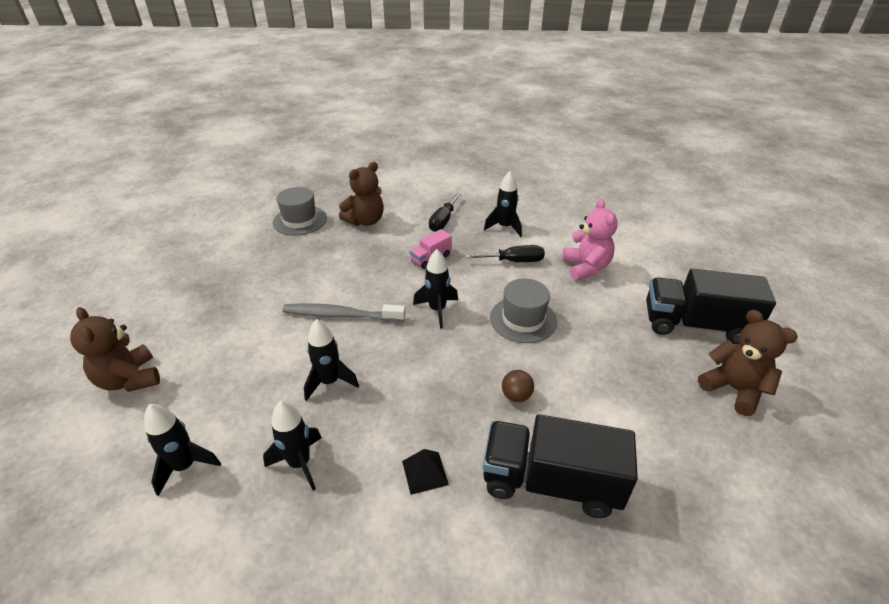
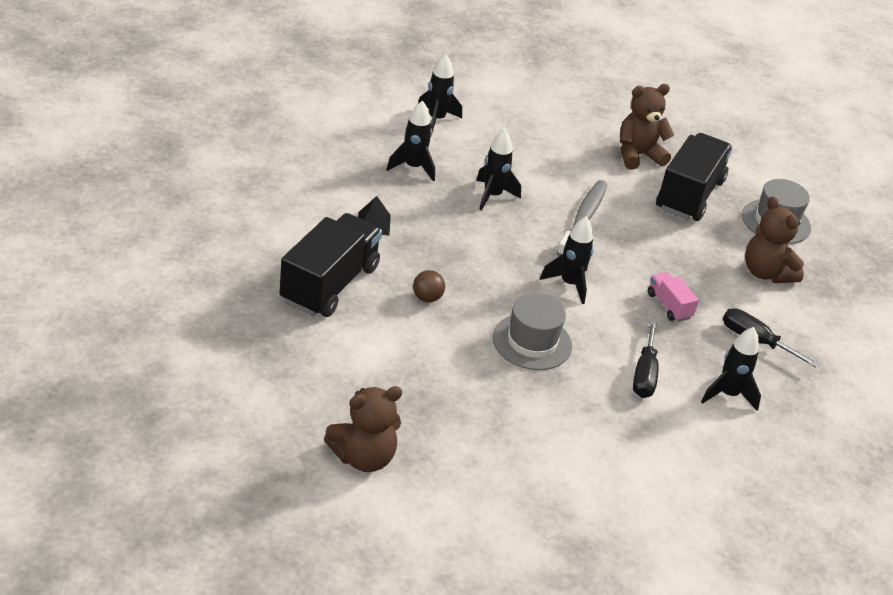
camera: 100 degrees right, 0 degrees up
(129, 379) = (538, 101): brown teddy bear -> brown teddy bear (638, 155)
(586, 267) = (613, 436): pink teddy bear -> none
(695, 325) = (469, 485): black truck -> black truck (689, 195)

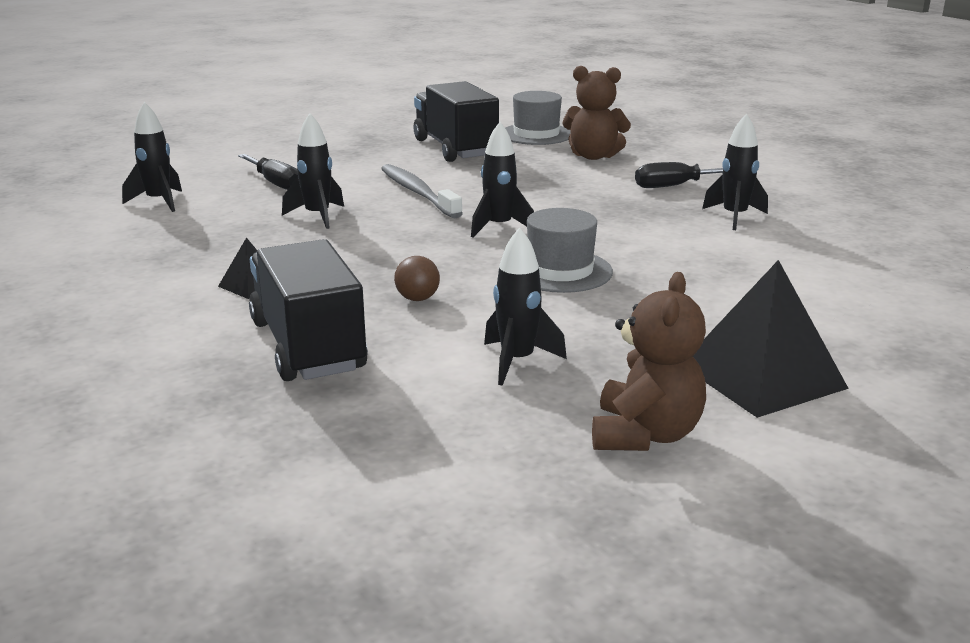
camera: 45 degrees left, 15 degrees down
(413, 167) = (205, 236): black rocket -> black rocket (517, 362)
(479, 485) = (762, 376): none -> black pyramid
(638, 155) = (372, 148): brown teddy bear -> none
(644, 374) = (669, 239): black screwdriver -> black screwdriver (275, 183)
(669, 306) = (587, 200): pink truck -> none

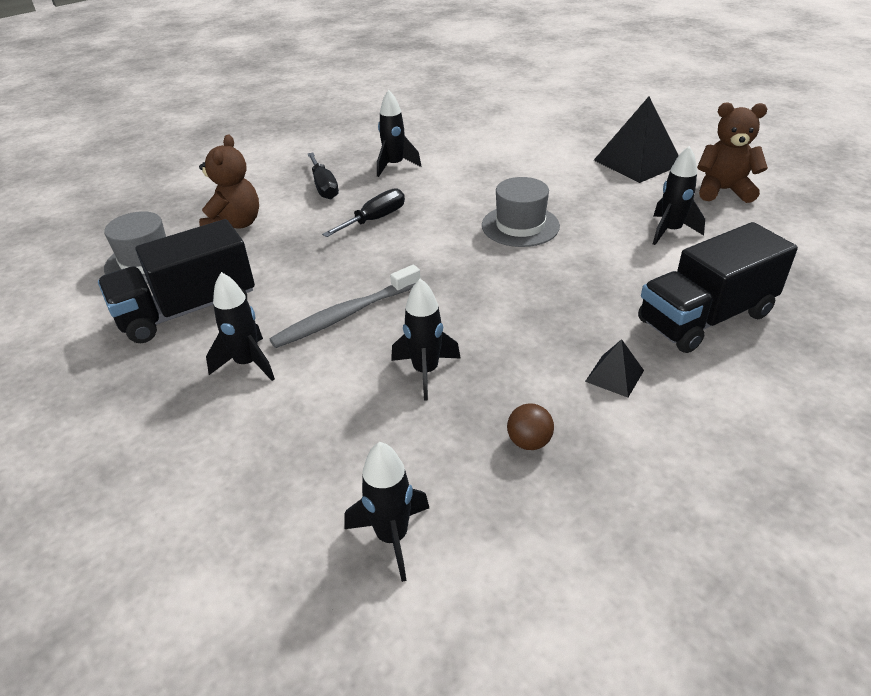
camera: 95 degrees left, 15 degrees up
(275, 183) = (311, 434): black screwdriver -> black screwdriver (375, 219)
(417, 299) = (598, 280): brown ball -> brown ball (529, 442)
(499, 227) = (435, 259): black rocket -> black rocket (248, 363)

